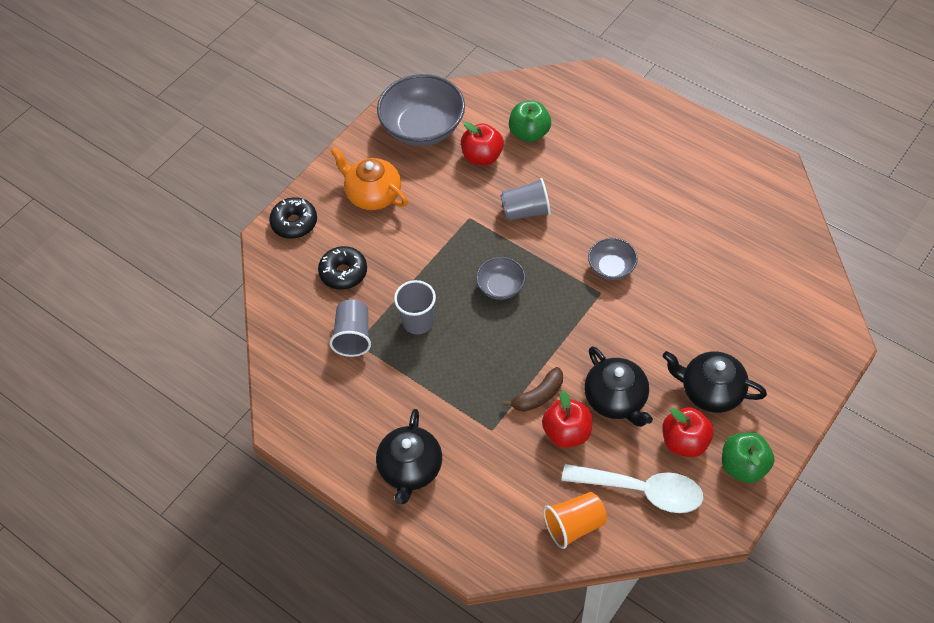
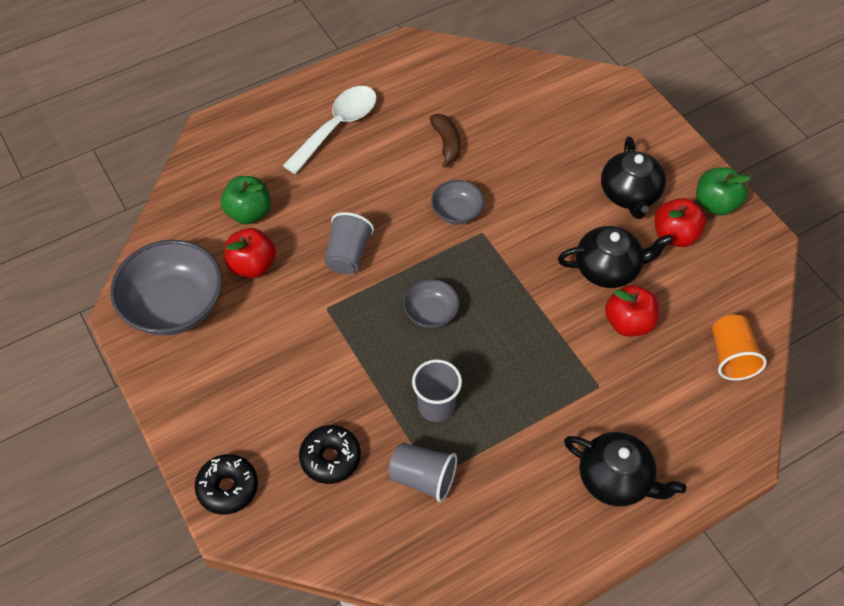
camera: 70 degrees left, 0 degrees up
(373, 194) = (237, 389): orange teapot -> none
(538, 396) = (577, 330): brown banana -> brown banana (446, 143)
(642, 490) = (713, 288): white spoon -> white spoon (337, 127)
(710, 391) = (629, 194): black teapot -> black teapot turned 45 degrees counterclockwise

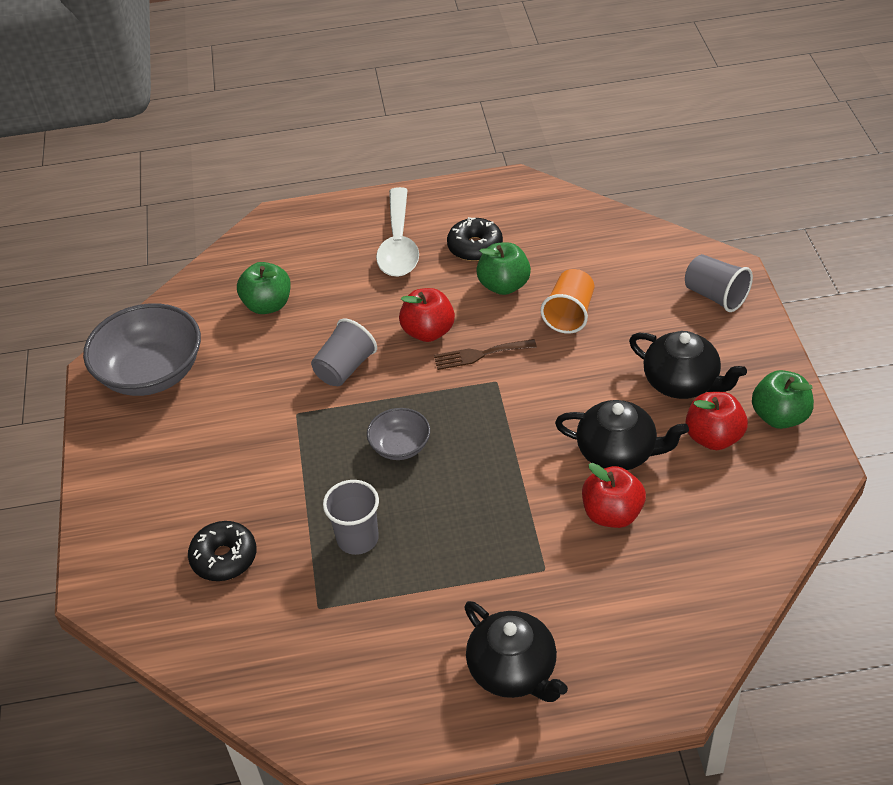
camera: 25 degrees right, 10 degrees down
(228, 488) = (111, 556): black donut -> black donut (475, 247)
(252, 265) = (245, 355): red apple -> red apple (428, 332)
(337, 127) = (398, 244): white spoon -> white spoon turned 120 degrees clockwise
(423, 478) = (307, 605): grey cup -> grey cup (715, 296)
(446, 143) = (504, 285): brown banana -> green apple
(457, 212) = (480, 354): grey bowl -> brown fork
(629, 194) = (682, 383): black teapot -> black teapot turned 75 degrees counterclockwise
(731, 356) = (715, 581): orange cup -> orange cup (569, 314)

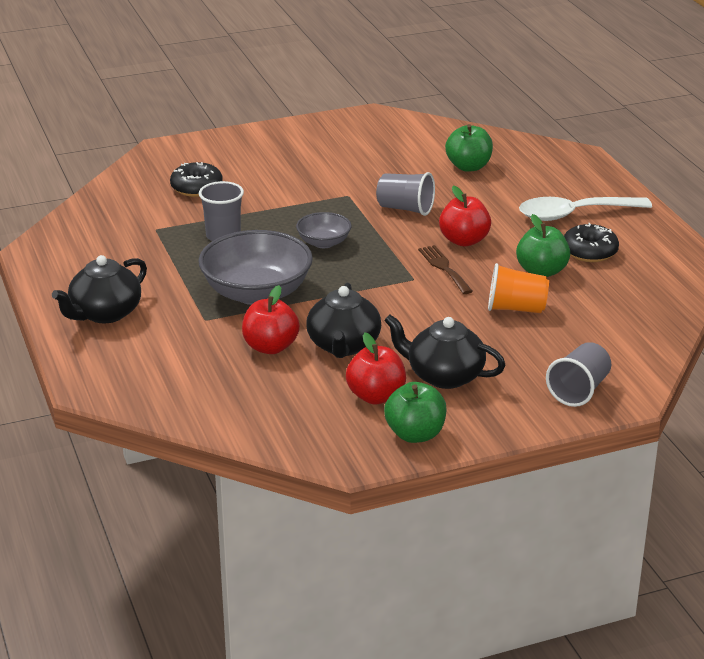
camera: 75 degrees right, 15 degrees down
(151, 373) = (373, 133): grey bowl -> grey bowl (256, 293)
(682, 383) = (444, 376): black teapot -> black teapot turned 90 degrees clockwise

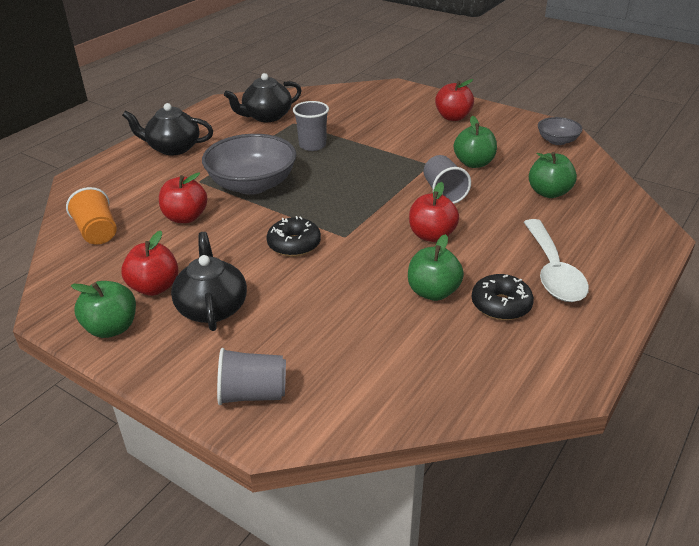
camera: 55 degrees right, 5 degrees up
(196, 188) = (362, 114): black donut -> black donut (294, 244)
(277, 149) = (453, 117): none -> red apple
(324, 243) = (350, 181): grey bowl -> grey bowl (557, 141)
(343, 346) = (215, 245): black teapot -> black teapot (266, 116)
(376, 176) = (474, 163): none -> green apple
(444, 268) = (378, 243): brown fork -> none
(516, 308) = (355, 303): orange cup -> orange cup (97, 232)
(574, 214) = (553, 271): white spoon -> white spoon turned 135 degrees counterclockwise

